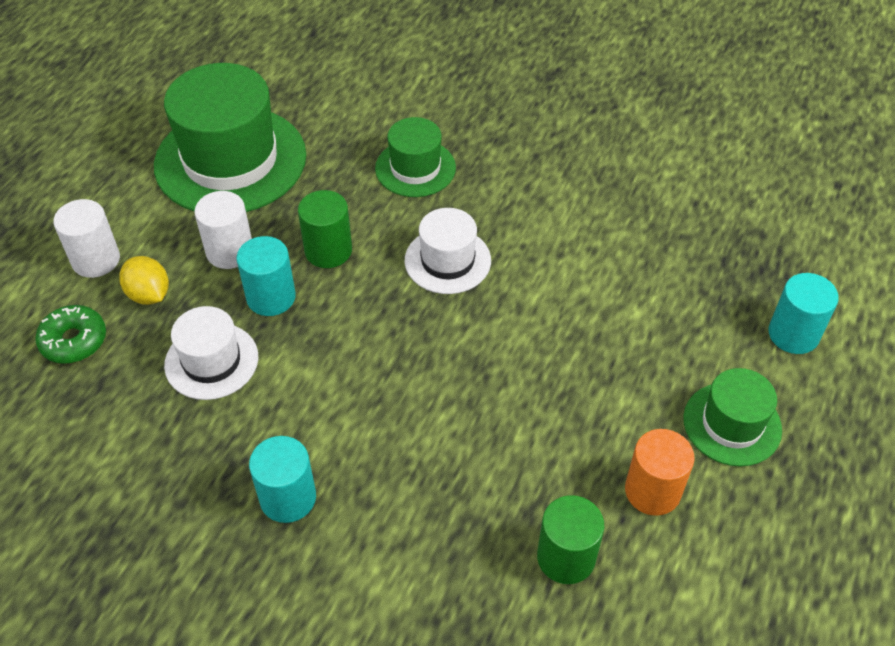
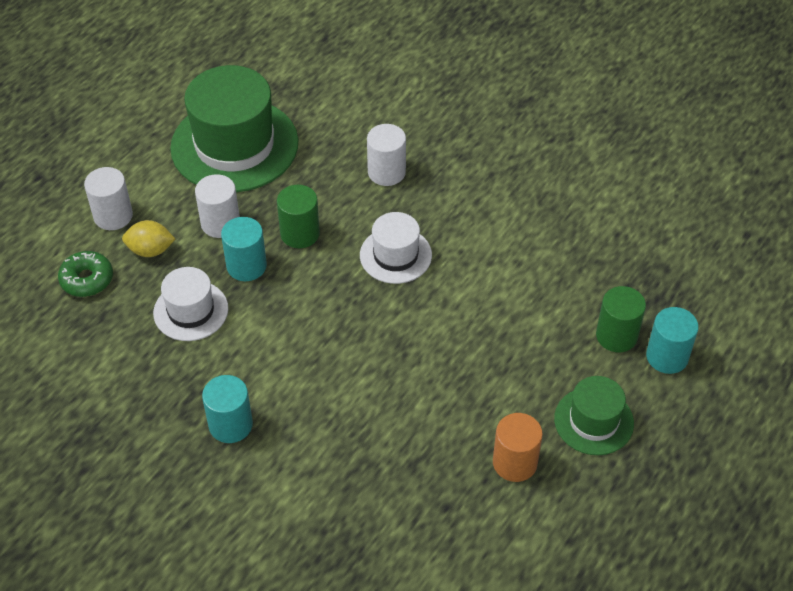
camera: 10 degrees right, 0 degrees up
(149, 294) = (150, 250): yellow lemon -> yellow lemon turned 60 degrees counterclockwise
(415, 168) = (386, 172): green hat -> white cylinder
(566, 557) = (433, 501): green cylinder -> green cylinder (616, 335)

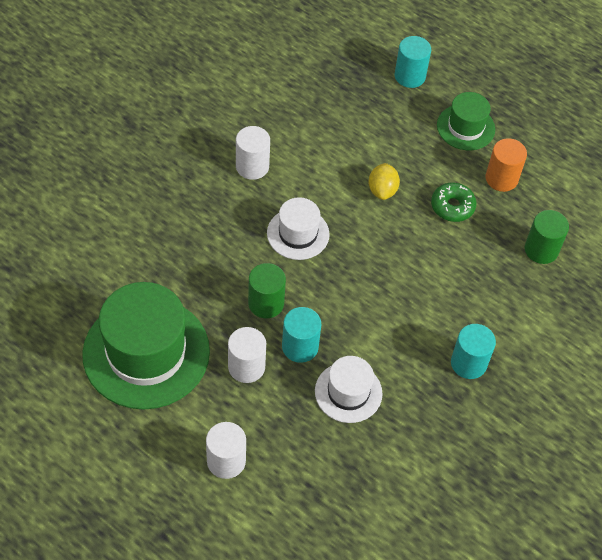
camera: 90 degrees left, 5 degrees up
(87, 279) = (305, 481): green donut -> green donut (452, 206)
(150, 250) = (274, 426): yellow lemon -> yellow lemon (382, 190)
(386, 172) = (200, 232): white cylinder -> white cylinder (252, 166)
(616, 335) = (389, 101): green cylinder -> green cylinder (541, 250)

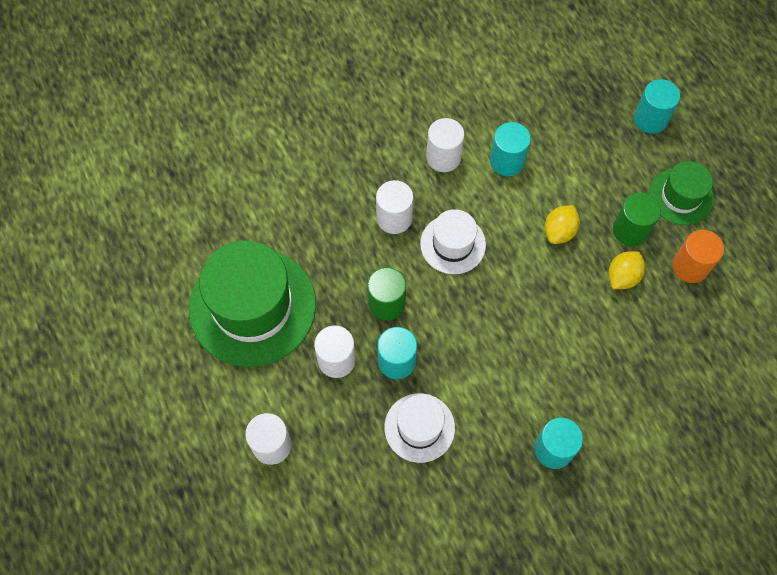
camera: 30 degrees right, 10 degrees up
(235, 231) = (394, 218): none -> white cylinder
(308, 150) = (507, 161): none -> turquoise cylinder
(452, 206) = (622, 277): green donut -> yellow lemon
(541, 250) = (692, 360): green cylinder -> green cylinder (630, 230)

